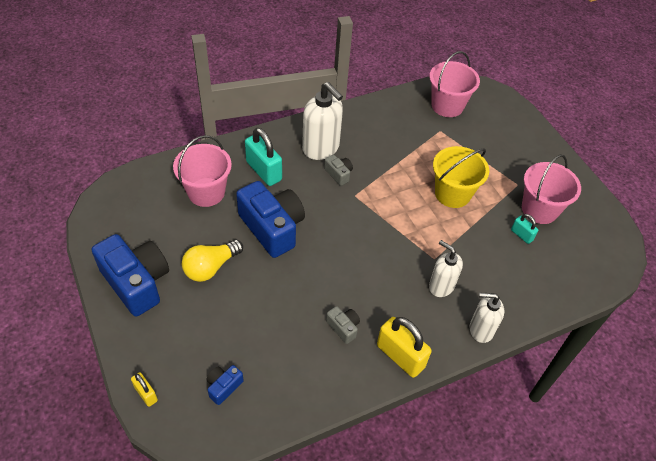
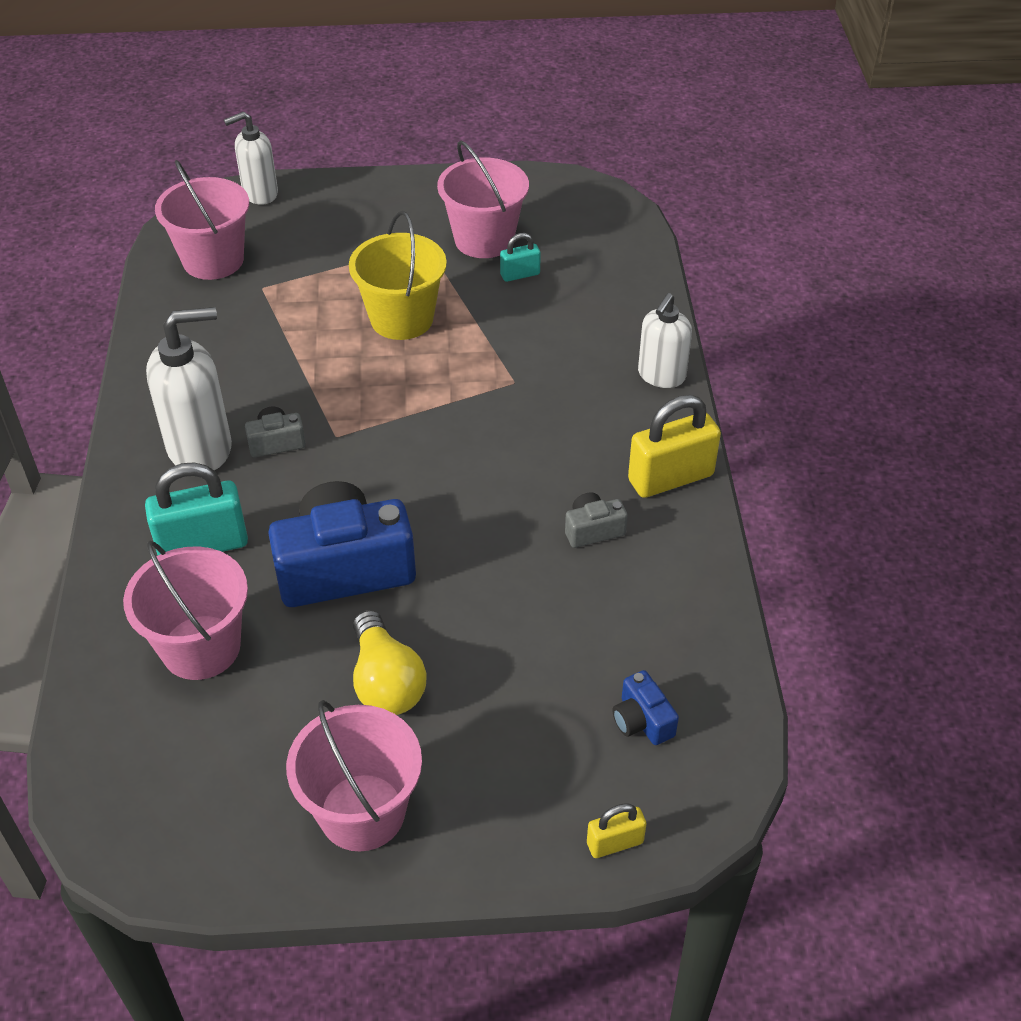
camera: 65 degrees left, 5 degrees down
(136, 282) = (362, 812): blue camera -> pink bucket
(441, 286) = (568, 391): white soap dispenser -> white soap dispenser (260, 194)

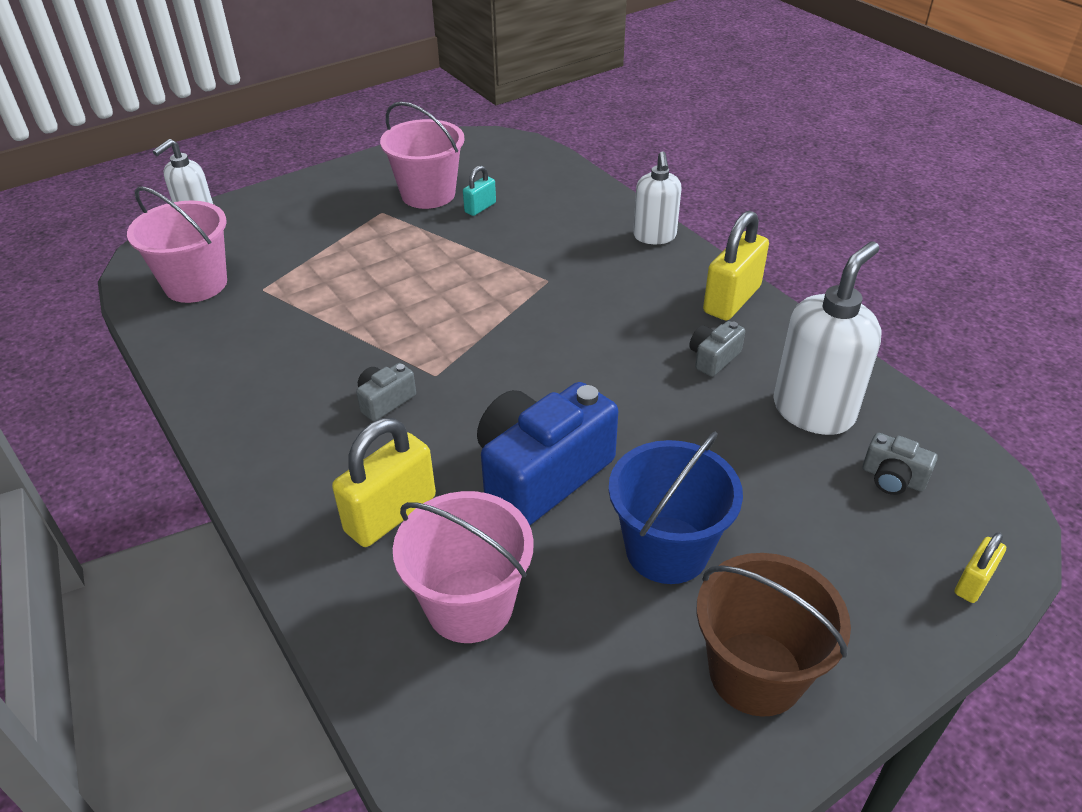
camera: 30 degrees left, 5 degrees down
(201, 448) = (315, 434): white soap dispenser -> white soap dispenser (813, 411)
(203, 545) = (390, 514): turquoise padlock -> yellow padlock
(362, 812) = (756, 673): pink bucket -> brown bucket
(386, 681) = (667, 549): yellow light bulb -> blue bucket
(401, 319) = (411, 269): yellow bucket -> none
(642, 720) = (893, 478): blue camera -> grey camera

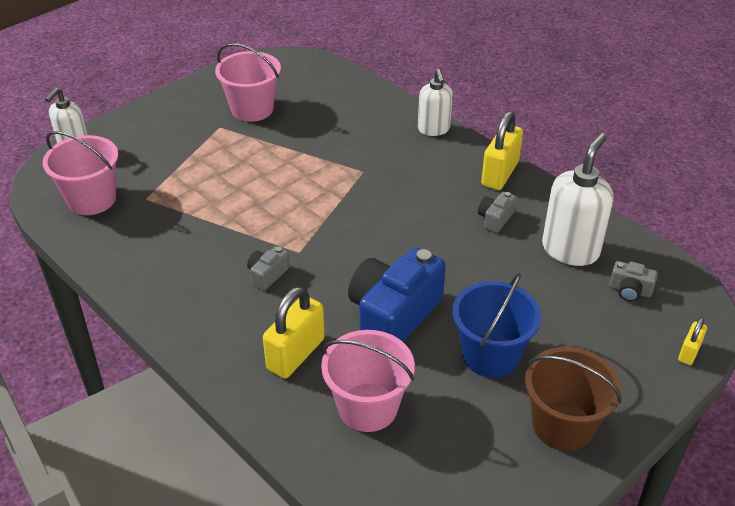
camera: 10 degrees left, 0 degrees up
(480, 208) = (296, 117): turquoise padlock -> none

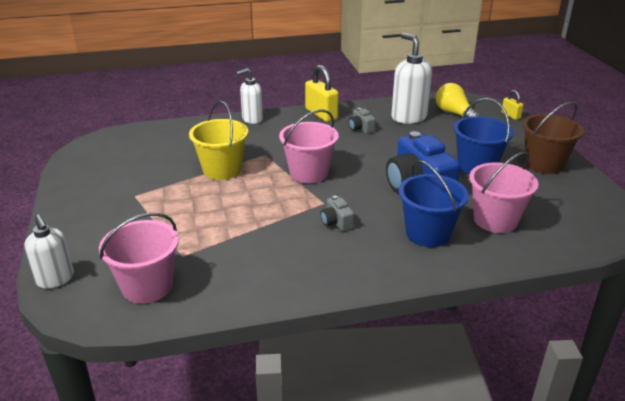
camera: 60 degrees left, 10 degrees down
(252, 109) = (132, 175): pink bucket -> pink bucket (309, 173)
(296, 354) = (428, 233): yellow padlock -> blue bucket
(307, 156) = (222, 170): none -> yellow bucket
(434, 129) = (252, 119): white soap dispenser -> white soap dispenser turned 135 degrees clockwise
(629, 290) = (454, 113): grey camera -> yellow light bulb

